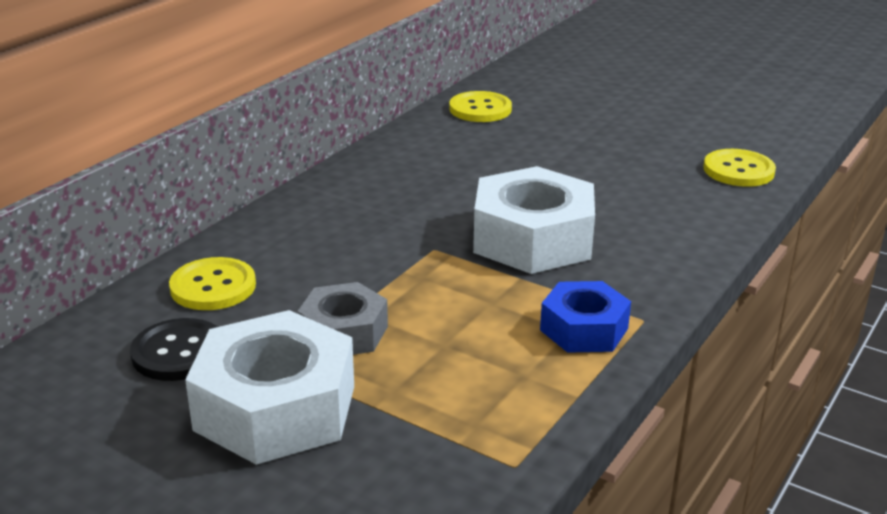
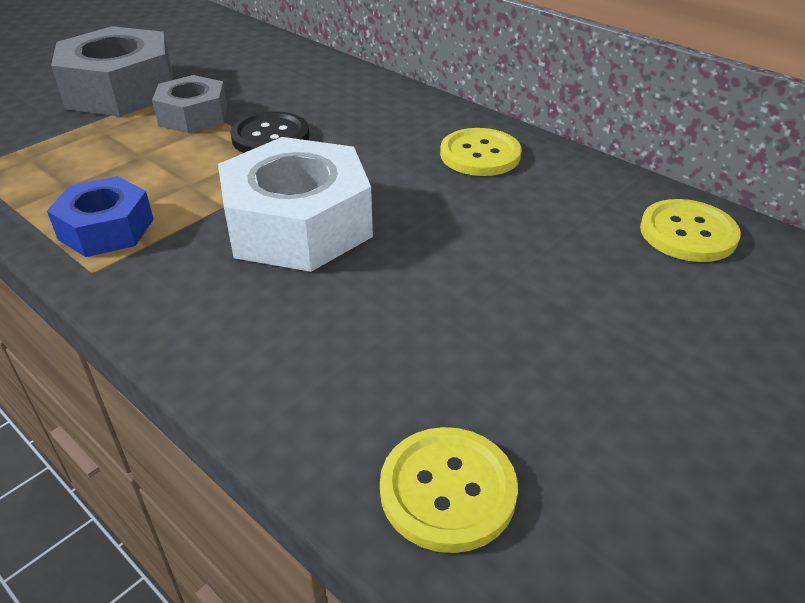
camera: 100 degrees right, 10 degrees up
(179, 352) = (212, 62): black button -> black button (270, 137)
(213, 287) = (293, 72): yellow button -> yellow button (480, 155)
(275, 408) = (121, 90): white nut -> grey nut

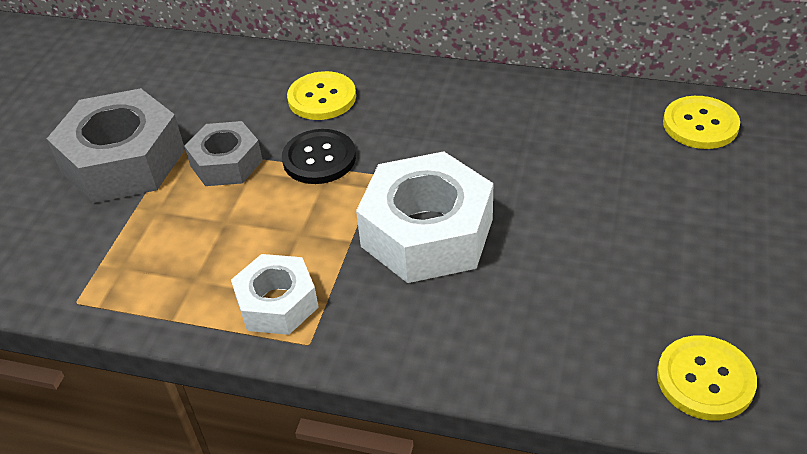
camera: 25 degrees left, 5 degrees up
(106, 229) = (277, 303): blue nut -> white nut
(480, 155) = (504, 110): yellow button -> yellow button (322, 98)

